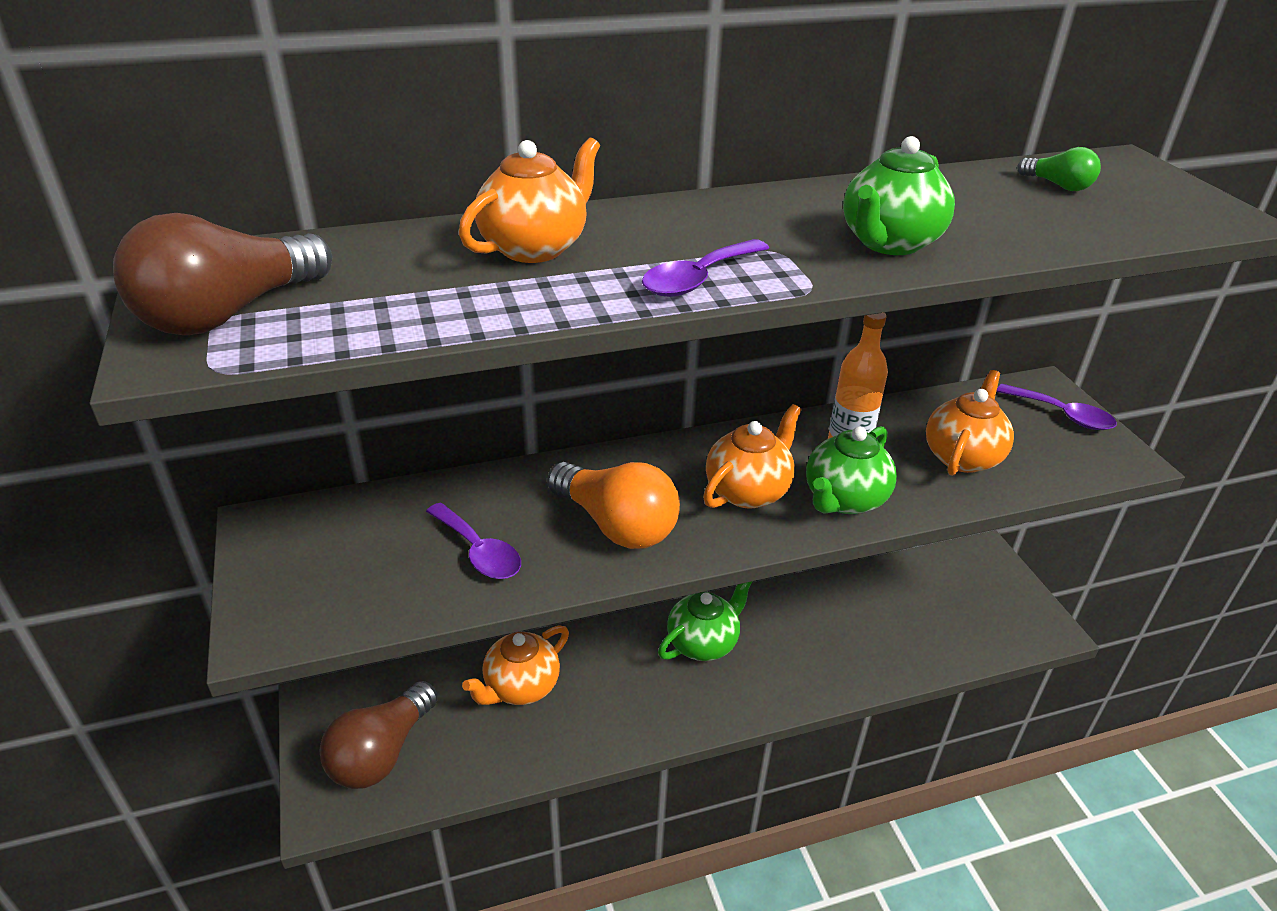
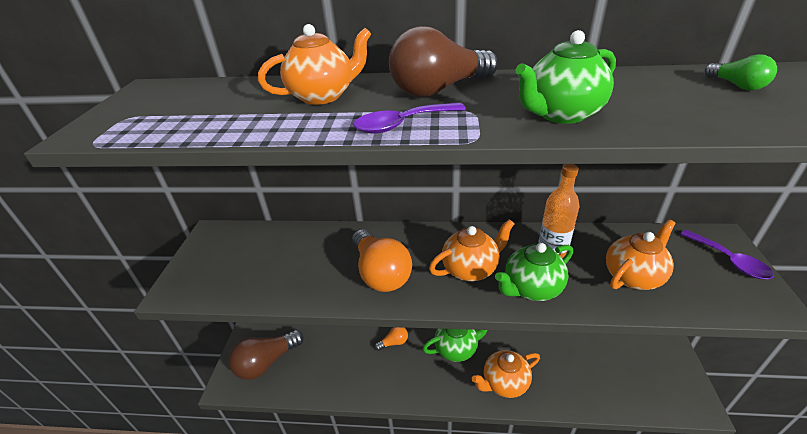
camera: 25 degrees right, 0 degrees up
(229, 313) = (135, 115): brown light bulb -> brown light bulb (439, 89)
(479, 551) = (299, 271): purple spoon -> none
(521, 687) = (348, 346): orange teapot -> orange teapot (504, 383)
(597, 660) = (393, 342): none -> orange light bulb

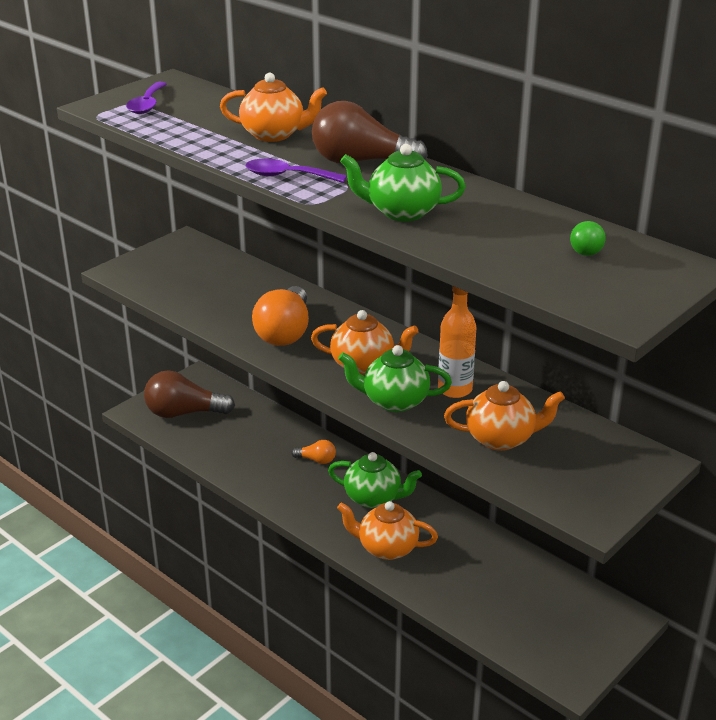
camera: 35 degrees right, 5 degrees down
(729, 261) = (620, 476): purple spoon -> purple spoon (147, 104)

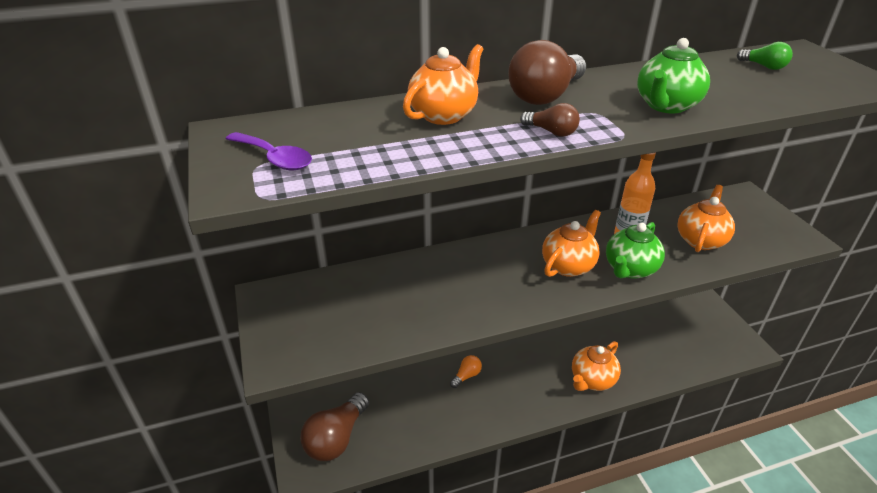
camera: 60 degrees left, 5 degrees up
(285, 332) = (488, 289): orange light bulb -> none
(287, 176) = (551, 132): purple spoon -> brown light bulb
(374, 498) = (532, 363): green teapot -> none

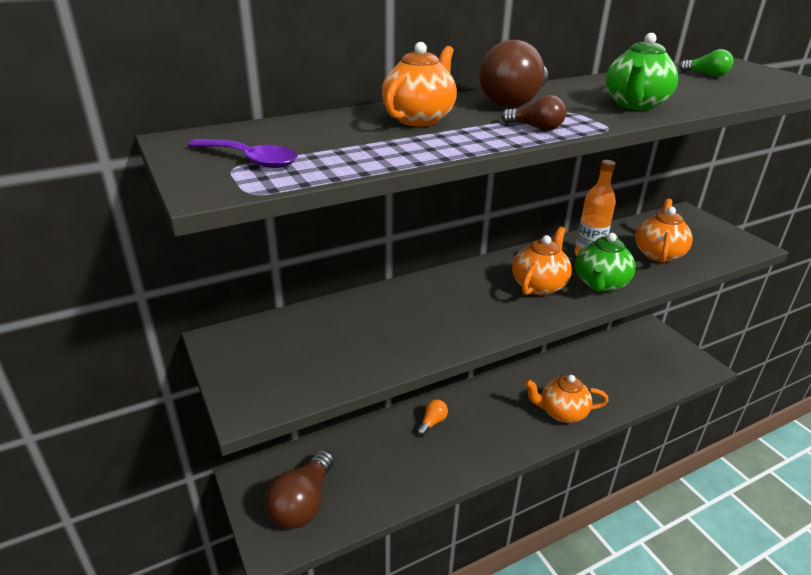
camera: 10 degrees left, 5 degrees down
(592, 380) = (562, 412): orange teapot -> orange teapot turned 60 degrees clockwise

